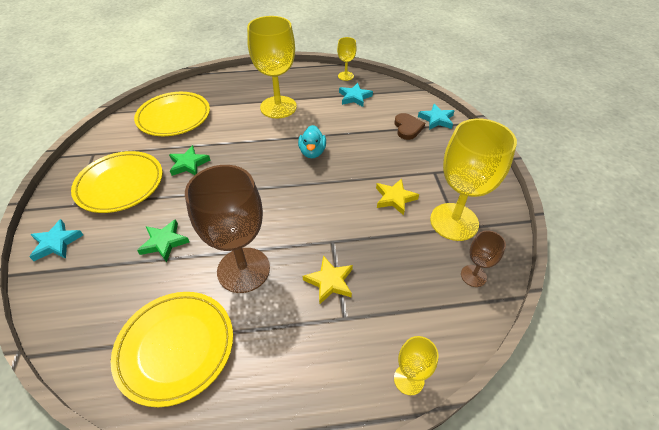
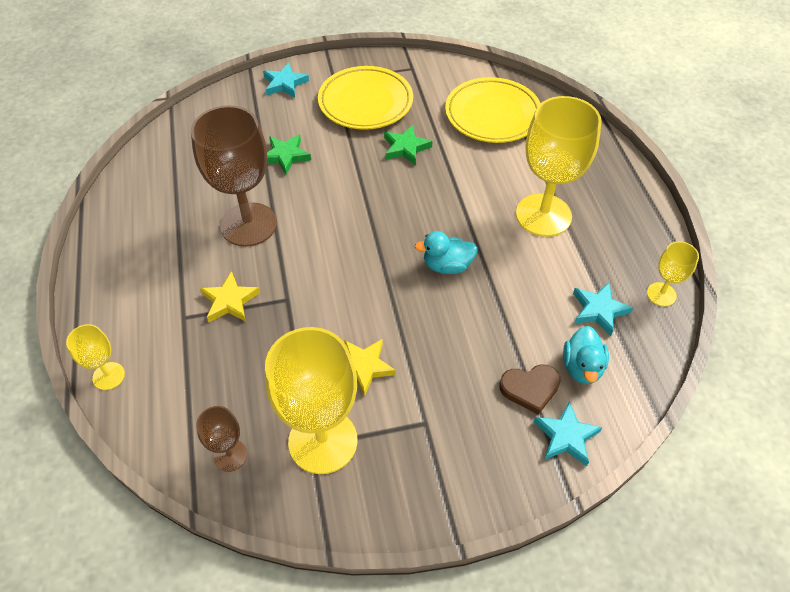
camera: 85 degrees right, 5 degrees up
(176, 348) = (166, 192): yellow plate -> none
(393, 108) = (582, 367): none -> turquoise duck

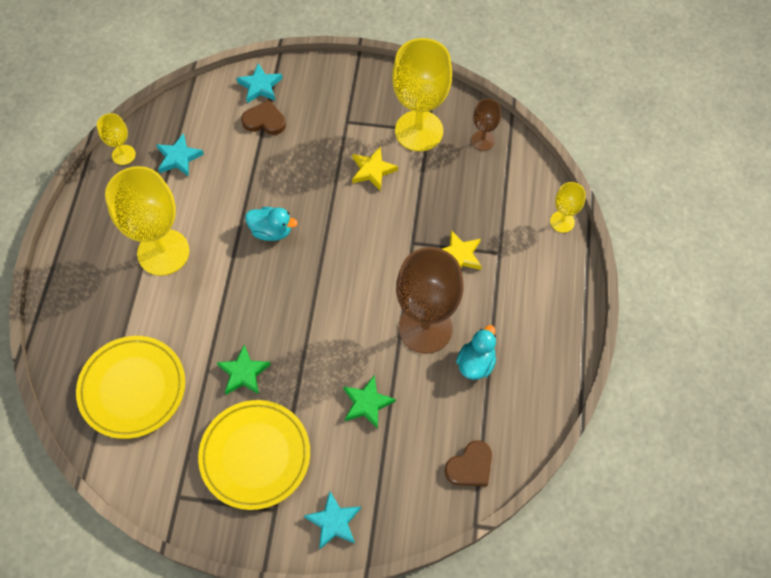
camera: 160 degrees left, 10 degrees up
(181, 139) = (470, 466): none -> brown heart
(582, 367) = (220, 123): turquoise duck -> turquoise duck (476, 363)

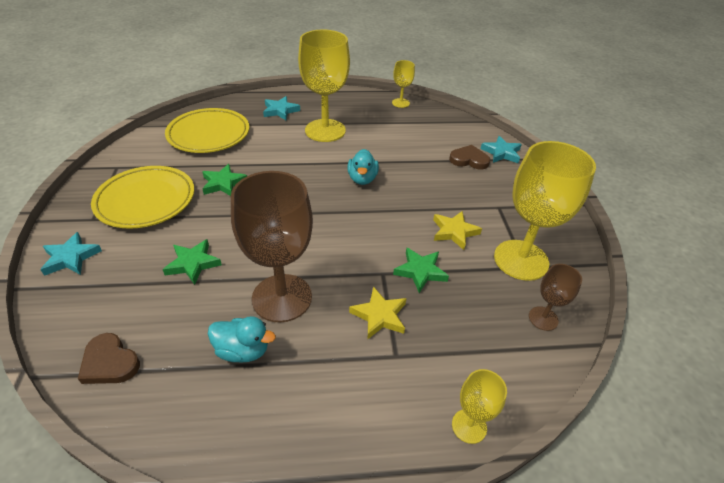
camera: 75 degrees right, 20 degrees down
(179, 158) = (410, 125): turquoise star -> turquoise star (280, 111)
(264, 121) = (469, 160): brown heart -> brown heart turned 75 degrees counterclockwise
(416, 212) = (420, 271): none -> green star

